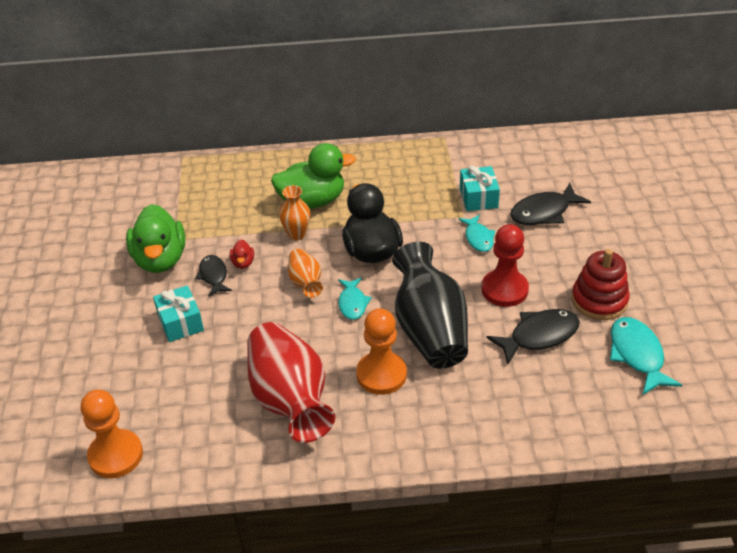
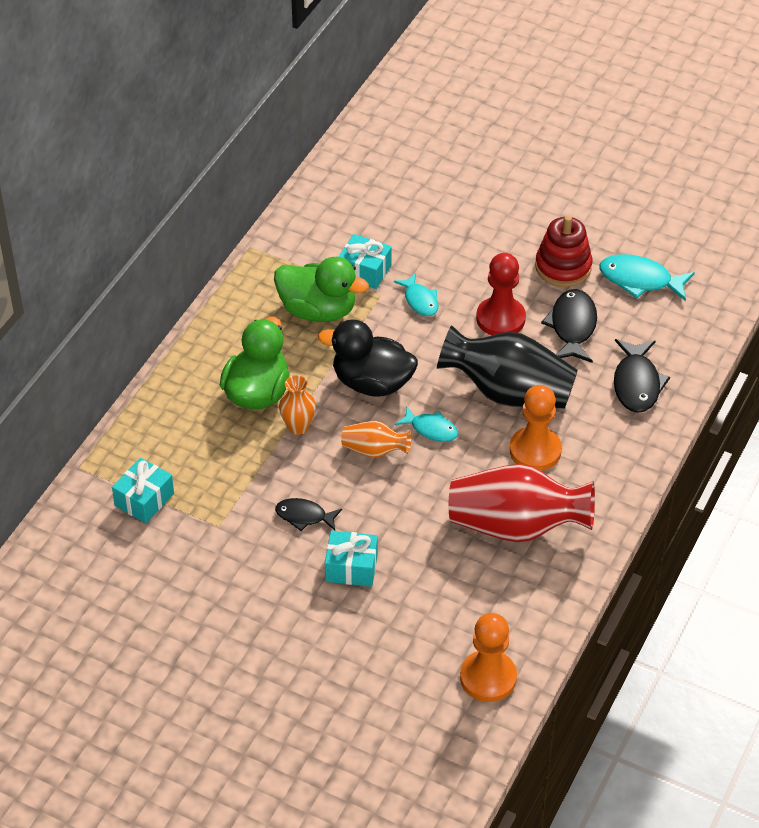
camera: 60 degrees left, 5 degrees up
(160, 259) = (241, 549): green duck -> green duck (318, 310)
(174, 196) = (144, 499): none -> turquoise gift
(243, 263) = (305, 486): red duck -> none
(478, 238) = (420, 300): turquoise fish -> turquoise fish turned 45 degrees clockwise
(544, 212) = (425, 238): black fish -> black fish (636, 383)

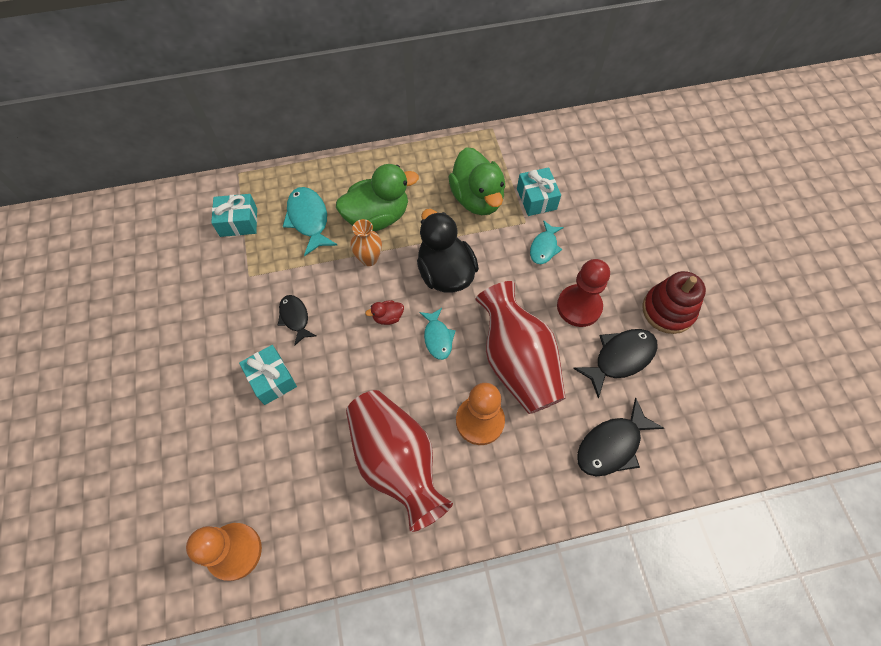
camera: 50 degrees right, 15 degrees up
(374, 450) = (387, 317): orange vase -> red duck
(508, 393) = (517, 362): black vase -> red vase
(640, 280) = (713, 371): turquoise fish -> turquoise fish (309, 220)

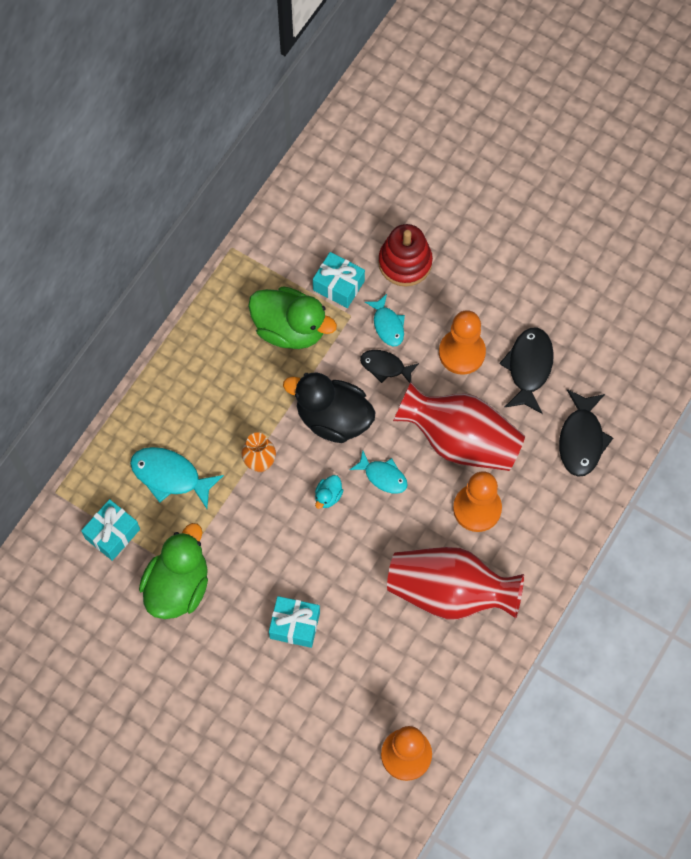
camera: 45 degrees left, 5 degrees up
(295, 318) = (257, 564): black fish -> black fish (385, 367)
(377, 217) = (225, 421): green duck -> green duck (178, 586)
(387, 317) = (328, 496): red duck -> turquoise duck
(579, 306) = (462, 352): red pawn -> orange pawn
(668, 310) = (528, 296): red stacking toy -> red stacking toy (405, 262)

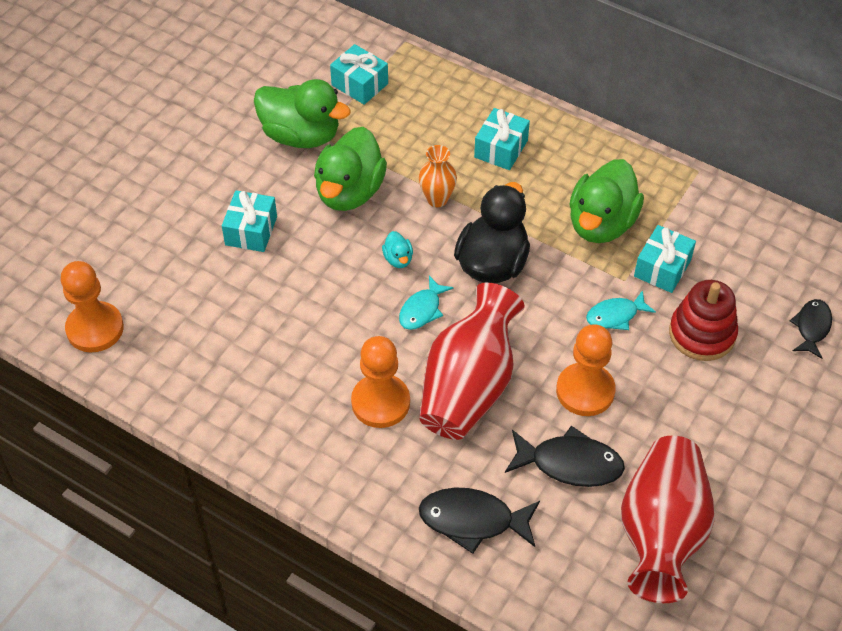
camera: 90 degrees right, 15 degrees down
(170, 476) = (422, 126): turquoise fish -> none
(201, 407) = (501, 149): none -> turquoise gift
(250, 539) = (349, 192): none -> green duck
(328, 496) = (398, 259): turquoise duck -> turquoise duck turned 135 degrees counterclockwise
(385, 367) = (560, 313): black fish -> black fish (812, 327)
(450, 592) = (278, 373): red vase -> red vase (661, 533)

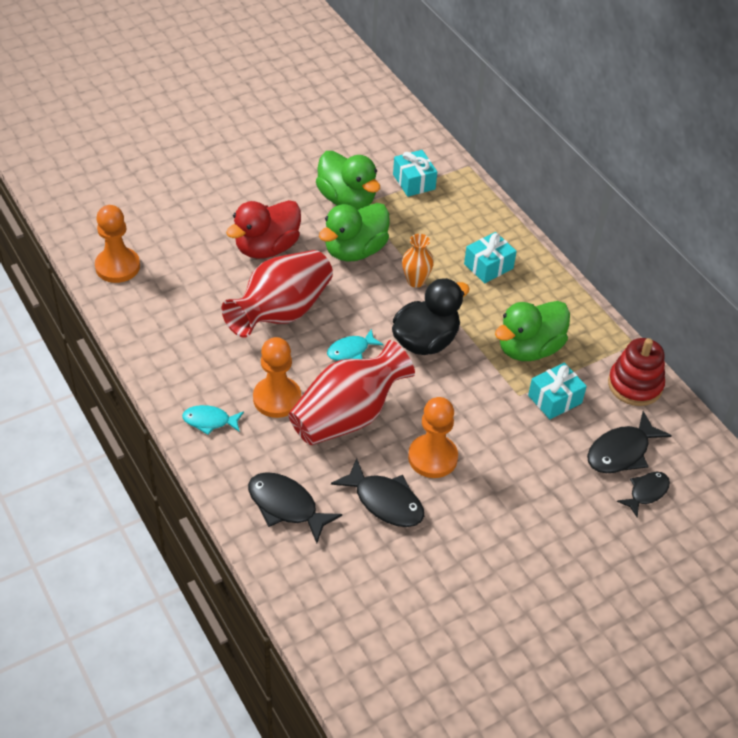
camera: 25 degrees right, 5 degrees down
(251, 231) = (267, 248): turquoise gift -> red duck
(398, 259) = (358, 309): turquoise duck -> none
(615, 315) = (494, 416): turquoise fish -> turquoise fish (210, 421)
(661, 533) = (419, 581): red vase -> red vase (281, 312)
(702, 334) = (553, 458): red stacking toy -> red stacking toy (635, 385)
(761, 295) = (621, 452): none -> black fish

